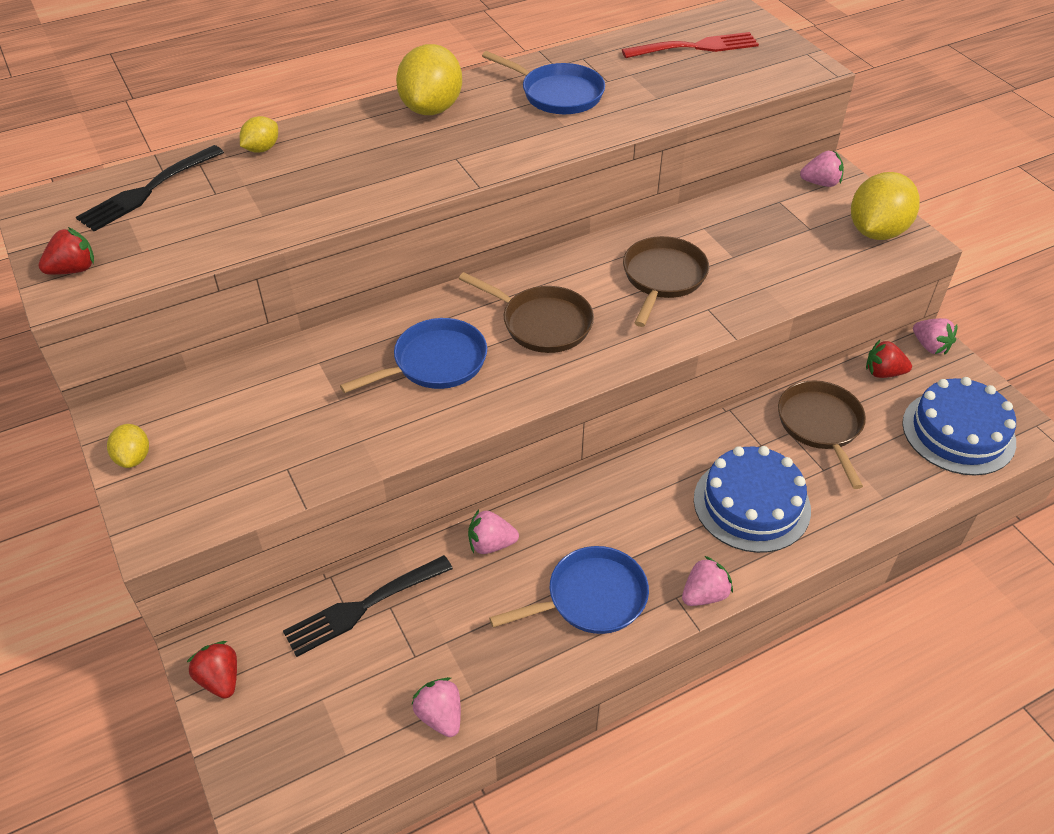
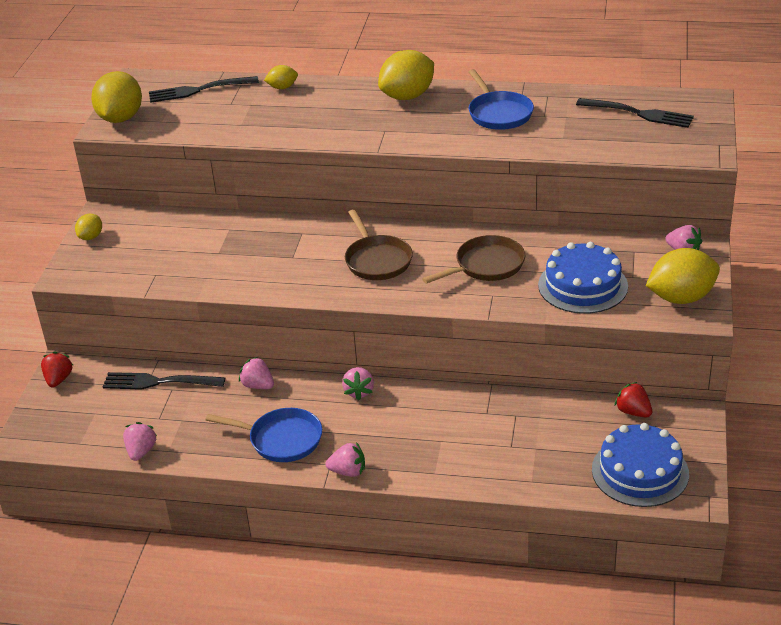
camera: 40 degrees right, 10 degrees down
(73, 269) = (120, 118): red strawberry -> yellow lemon
(435, 363) = (290, 255): blue pan -> none
(695, 47) = (638, 114): red fork -> black fork
(751, 504) = (437, 441): blue cake -> blue cake (582, 285)
(821, 425) = (543, 421): brown pan -> none
(930, 346) = (694, 412): pink strawberry -> pink strawberry (359, 391)

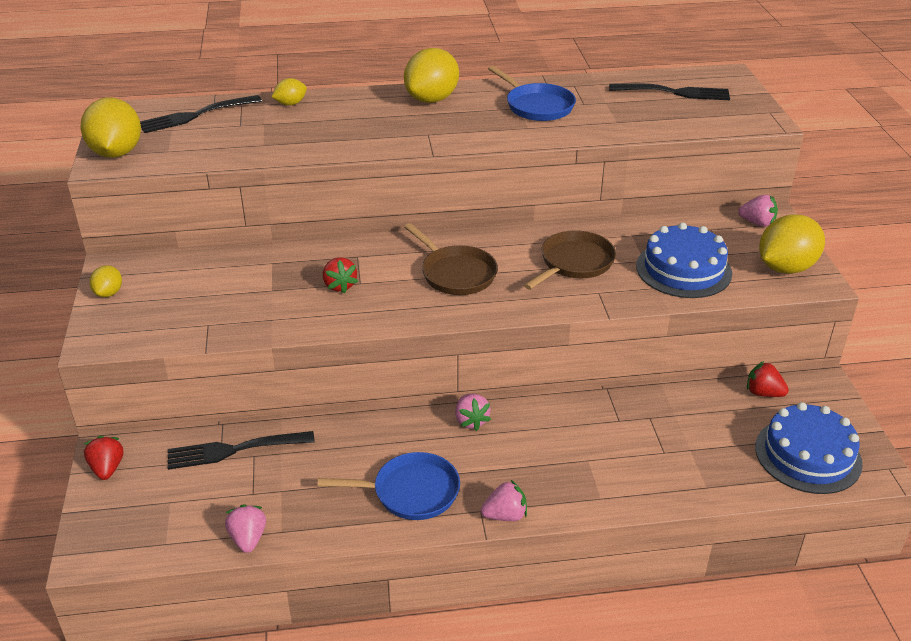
camera: 20 degrees left, 0 degrees up
(258, 385) = (354, 434): pink strawberry -> none
(274, 257) = (339, 285): none -> red strawberry

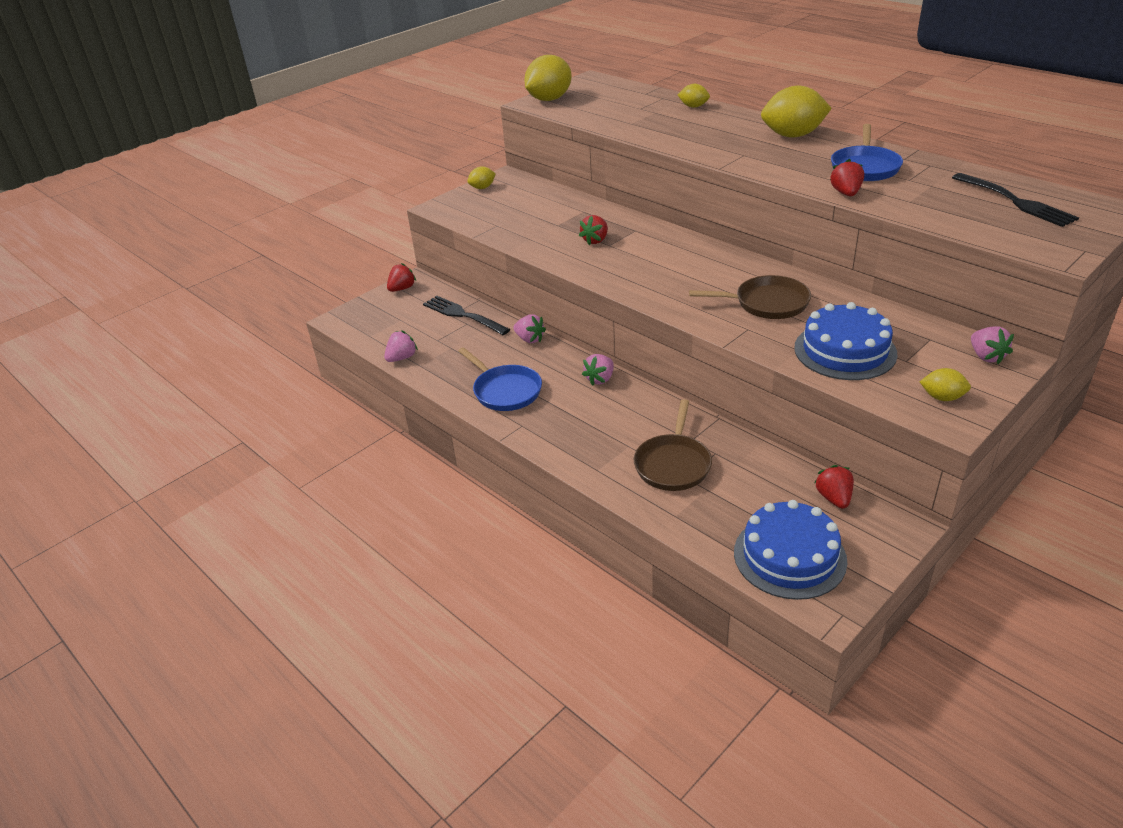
camera: 55 degrees right, 0 degrees up
(196, 115) = (627, 94): black fork -> none
(456, 273) = (674, 268): brown pan -> brown pan (673, 464)
(505, 515) = (529, 437): pink strawberry -> pink strawberry (529, 339)
(566, 135) = (846, 193): none -> red strawberry
(785, 268) = (942, 397): yellow lemon -> yellow lemon, size x0.51

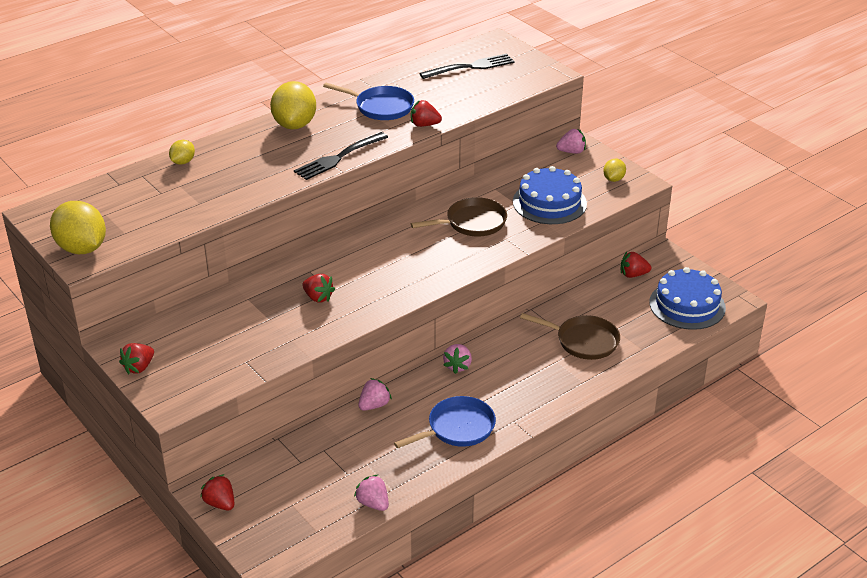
camera: 85 degrees left, 0 degrees up
(464, 315) = (306, 451): black fork -> black fork (339, 157)
(482, 188) = (139, 367): yellow lemon -> red strawberry
(600, 379) = (458, 366): pink strawberry -> pink strawberry turned 60 degrees clockwise
(767, 303) = (472, 223): brown pan -> brown pan turned 60 degrees clockwise

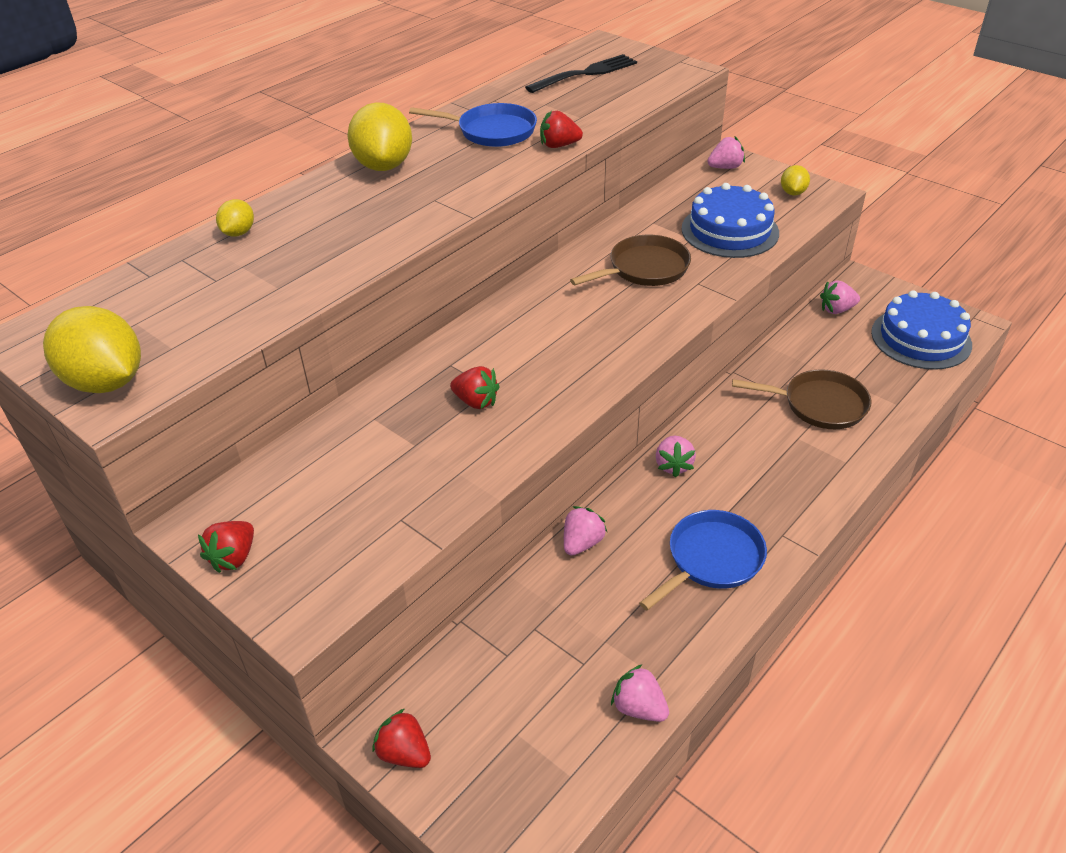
camera: 10 degrees left, 5 degrees up
(339, 157) = (461, 199): black fork -> none
(633, 274) = (836, 310): red strawberry -> pink strawberry

